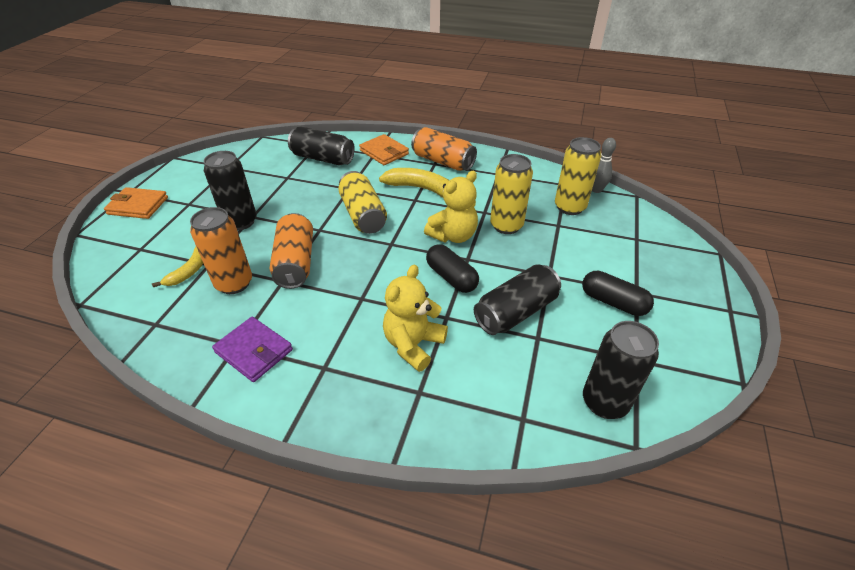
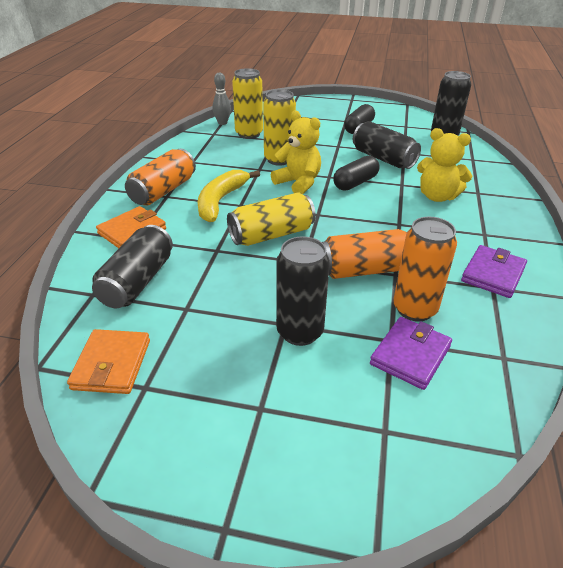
camera: 95 degrees left, 5 degrees down
(138, 206) = (272, 487): orange wallet -> orange wallet (112, 364)
(189, 271) = (410, 355): yellow banana -> purple wallet

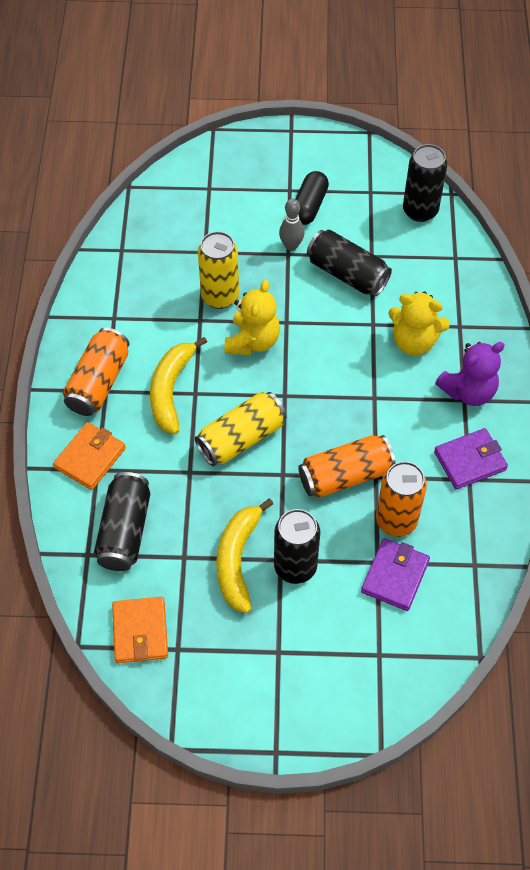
camera: 10 degrees left, 20 degrees up
(222, 123) = (126, 221): grey bowling pin -> grey bowling pin (291, 246)
(240, 318) = (237, 559): none -> yellow banana
(249, 134) = (168, 244): yellow can -> none
(298, 183) = (252, 341): yellow teddy bear -> yellow teddy bear turned 75 degrees clockwise
(355, 183) = (319, 330): black capsule -> none
(488, 229) = (468, 391): none -> purple teddy bear
(492, 274) = (470, 461): purple wallet -> purple wallet turned 45 degrees clockwise

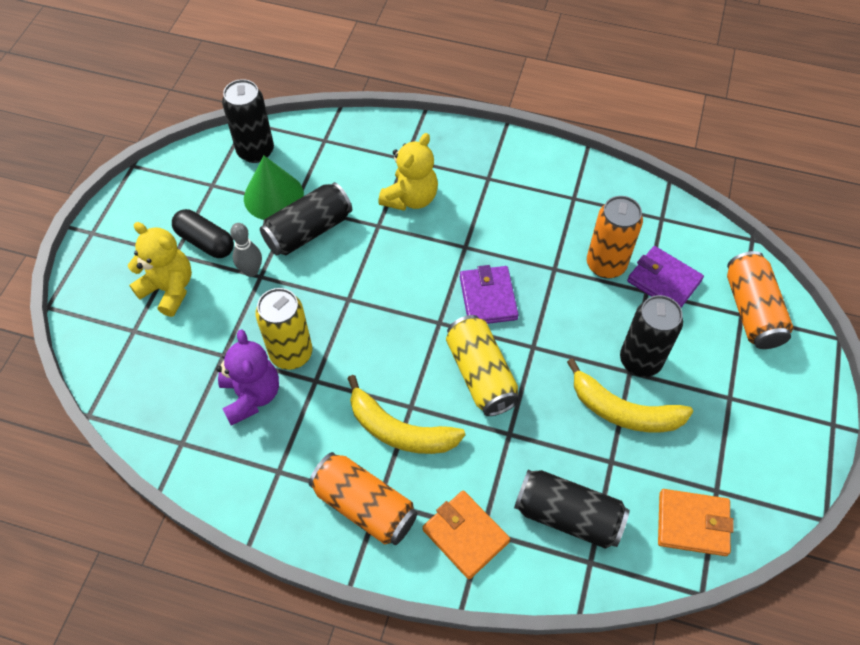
camera: 75 degrees left, 0 degrees up
(252, 341) = (362, 336): yellow teddy bear -> yellow teddy bear (169, 289)
(345, 475) = (547, 293): orange can -> orange can (752, 311)
(375, 238) = (273, 196): none -> green cone
(468, 391) = (480, 172): purple teddy bear -> purple teddy bear (251, 395)
(470, 461) = (555, 192): purple wallet -> purple wallet (488, 298)

